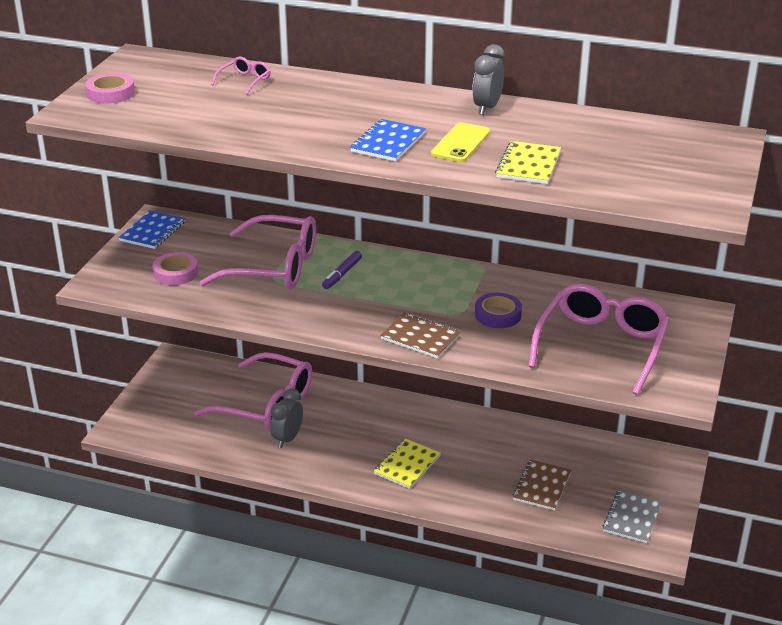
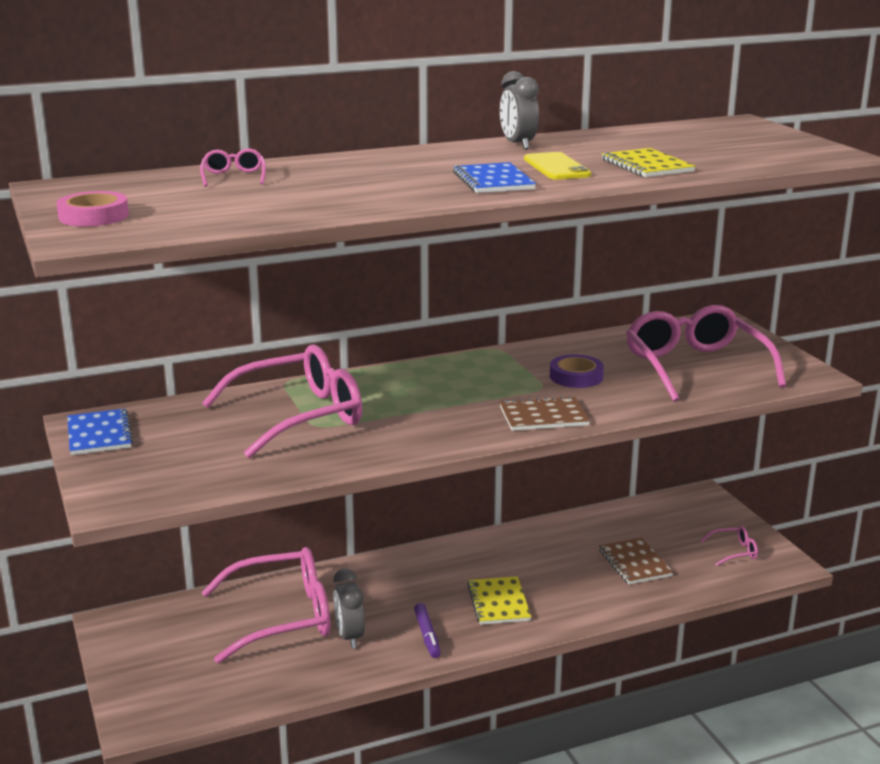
camera: 40 degrees left, 10 degrees down
(176, 273) = (195, 459): pink tape -> none
(342, 274) = (380, 398): purple marker -> purple marker (427, 635)
(632, 517) = (734, 551): grey notebook -> pink glasses

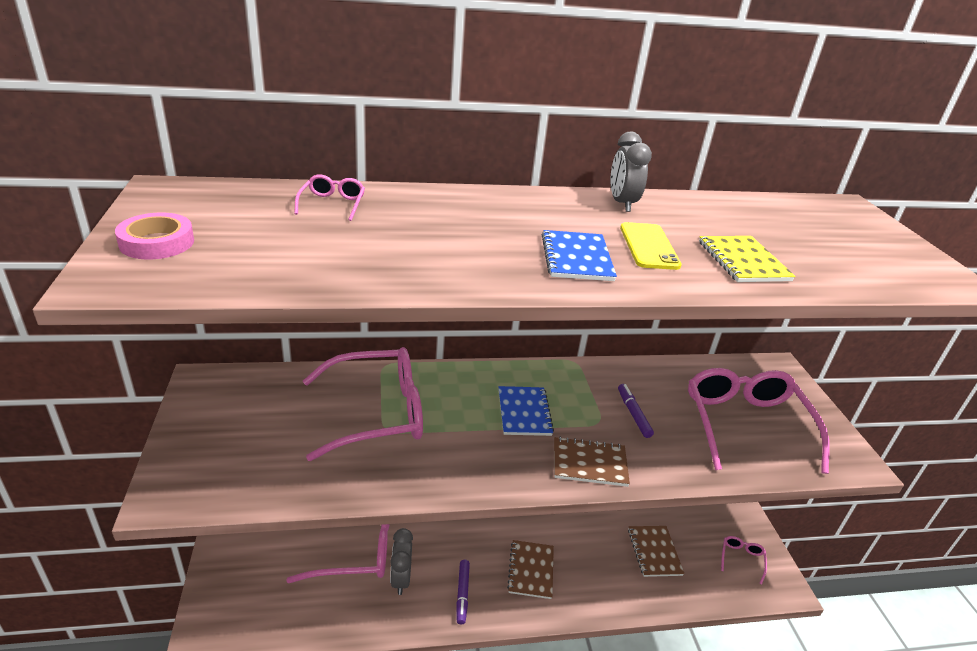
camera: 10 degrees right, 10 degrees up
(99, 434) = (205, 399): blue notebook -> blue notebook (524, 412)
(498, 602) = (531, 570): yellow notebook -> brown notebook
(576, 376) = (633, 414): purple tape -> purple marker
(734, 551) = (741, 559): pink glasses -> pink glasses turned 75 degrees counterclockwise

